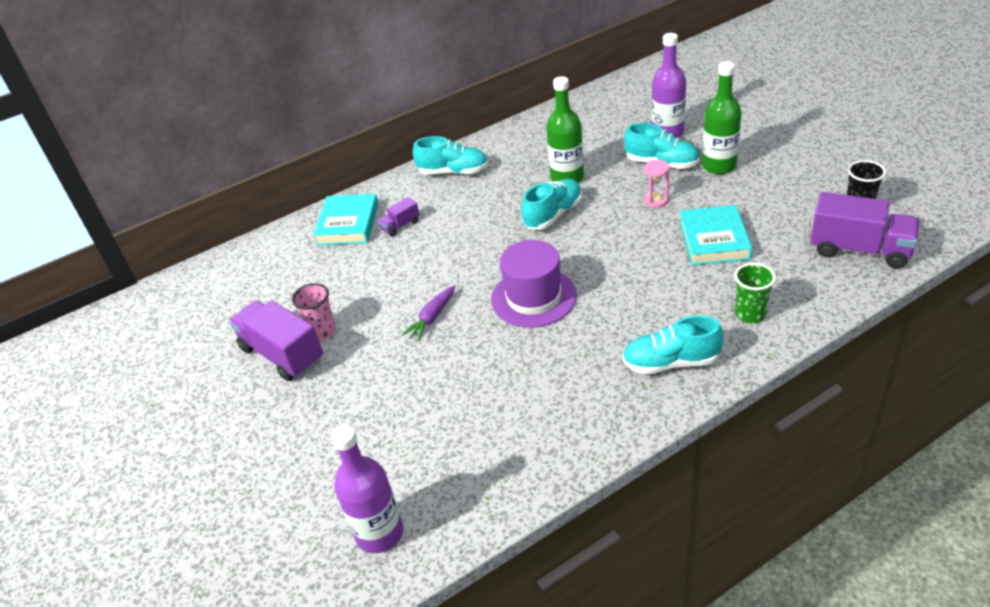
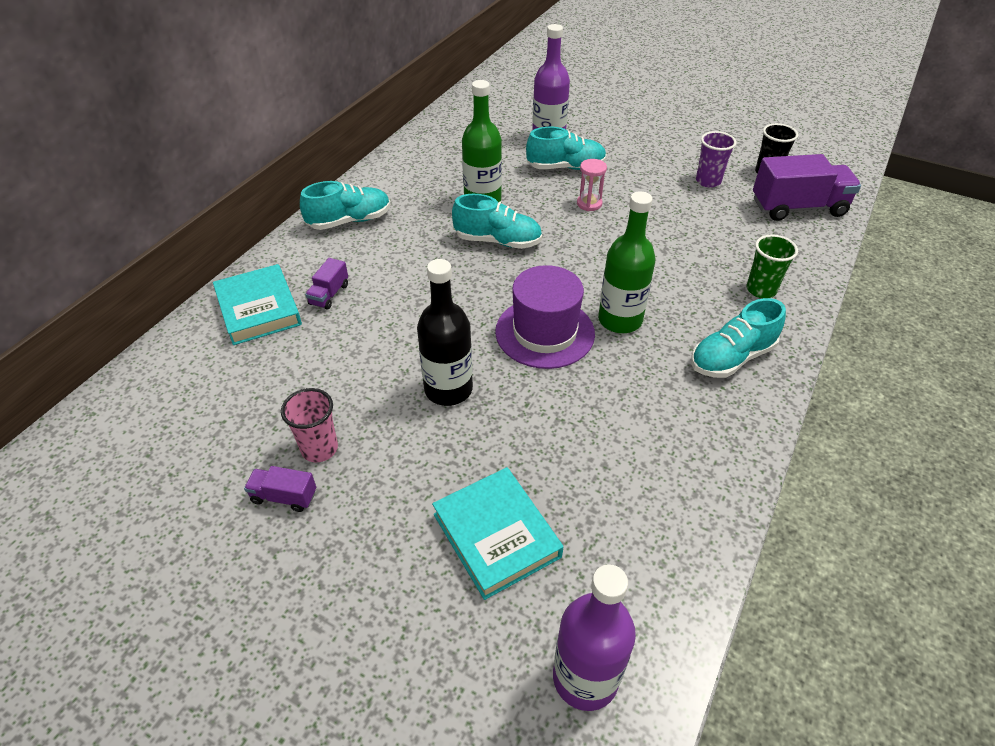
camera: 35 degrees left, 5 degrees up
(282, 354) = (284, 496): purple truck -> purple truck, size x0.48
(432, 318) = (448, 389): purple carrot -> black bottle
(553, 215) = (498, 241): turquoise shoe -> turquoise shoe turned 90 degrees clockwise
(714, 240) = (672, 229): turquoise book -> turquoise book (496, 535)
(719, 166) = (620, 159): green bottle -> green bottle (620, 320)
(788, 204) = (708, 181): none -> purple cup

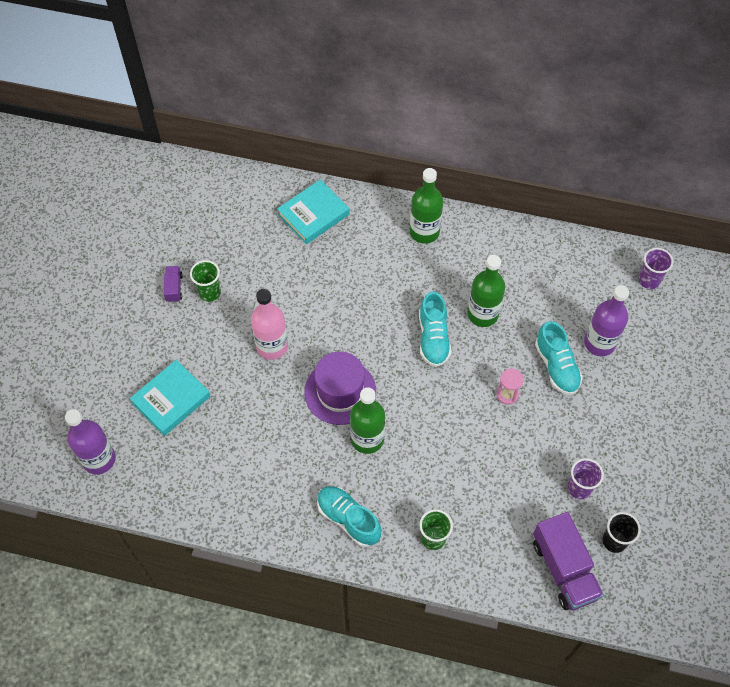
camera: 75 degrees right, 15 degrees up
(319, 449) = (209, 292): pink cup -> green cup
(329, 294) = (339, 249): purple truck -> none
(349, 221) = (424, 232): turquoise shoe -> green bottle
(448, 389) = (272, 346): black bottle -> pink bottle
(491, 100) = (649, 280): none -> purple cup

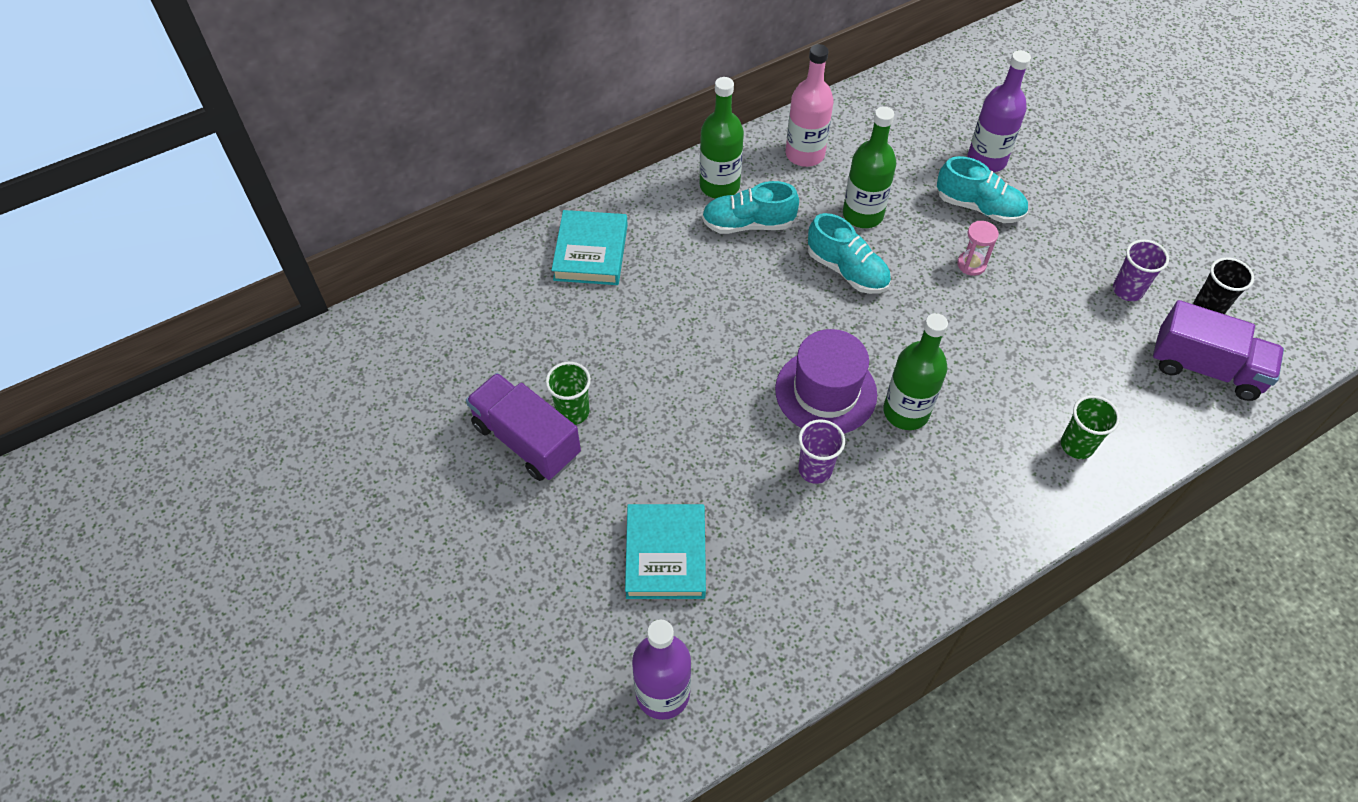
camera: 45 degrees left, 5 degrees down
(174, 288) = (526, 440): purple truck -> purple truck, size x2.10
(272, 346) = (705, 408): pink bottle -> pink bottle (805, 154)
(348, 519) = (985, 501): turquoise shoe -> turquoise shoe (748, 224)
(649, 280) = (958, 81): purple cup -> purple cup (815, 469)

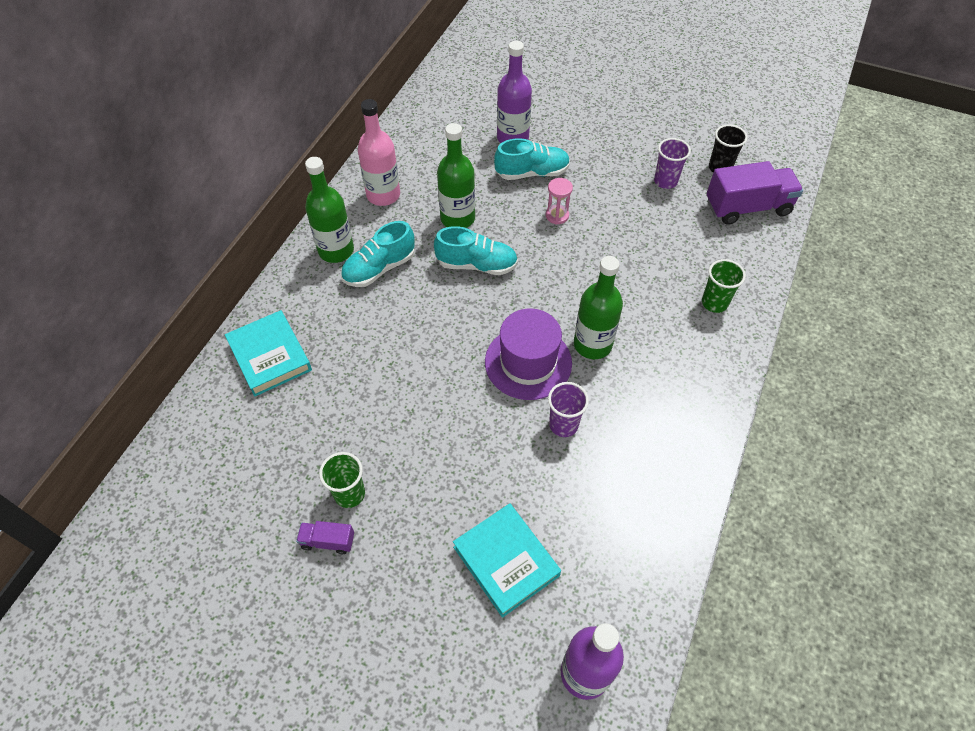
camera: 35 degrees left, 0 degrees up
(526, 440) = (328, 541): purple truck -> purple truck, size x0.48

